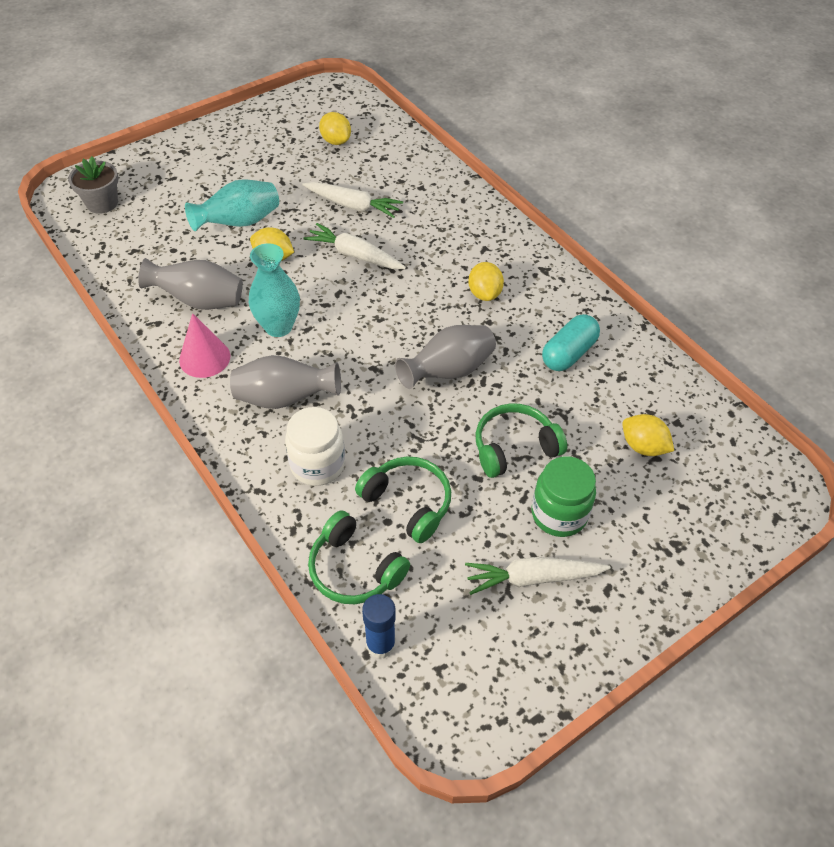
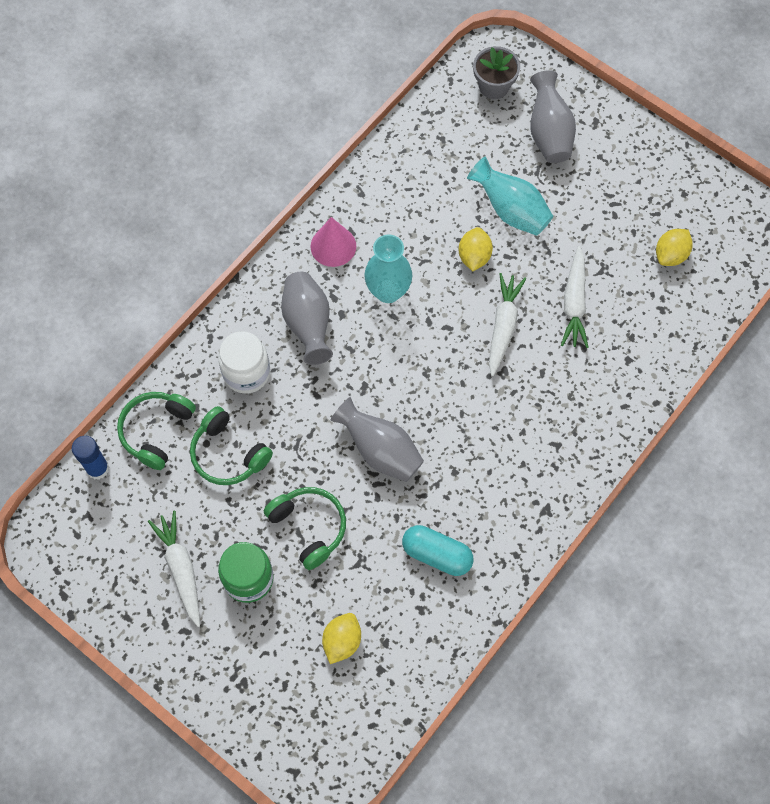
camera: 75 degrees right, 15 degrees up
(199, 301) = (398, 216): grey vase -> grey vase (549, 133)
(408, 502) = (228, 454): green headphones -> green headphones turned 105 degrees clockwise
(484, 293) = (491, 459): yellow lemon -> none

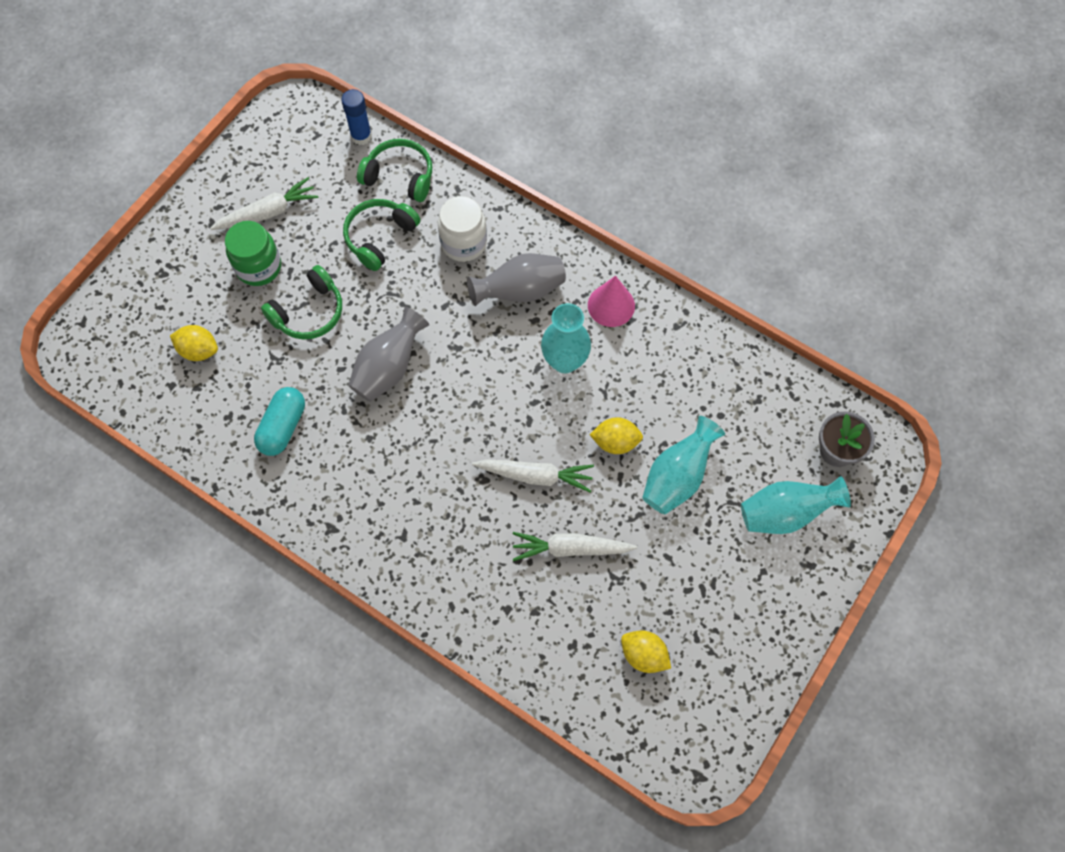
camera: 85 degrees right, 0 degrees up
(549, 133) = (785, 513): grey vase -> turquoise vase

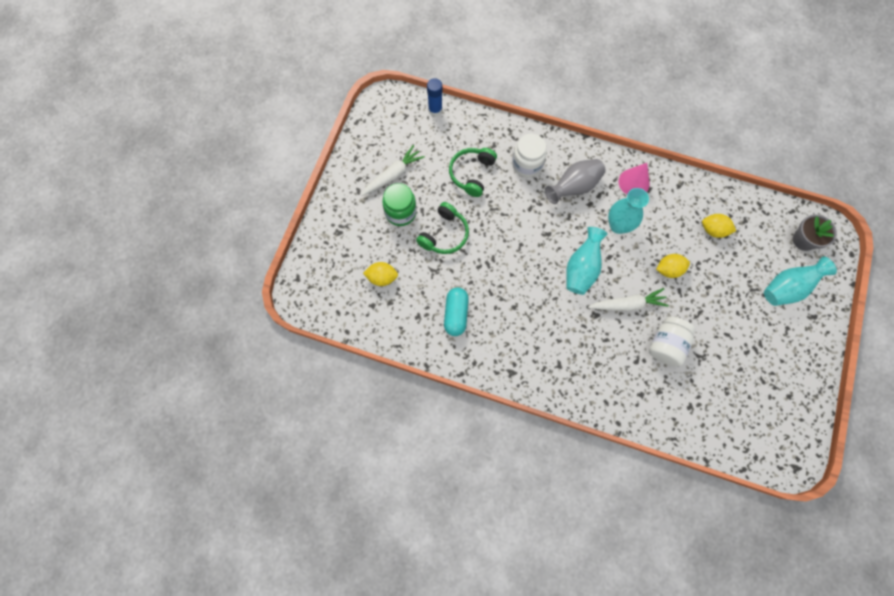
camera: 15 degrees left, 5 degrees up
(389, 367) = (509, 258): grey vase -> none
(400, 176) = (470, 130): green headphones -> none
(570, 548) = (666, 345): white carrot -> white jar
(643, 655) = (735, 400): yellow lemon -> yellow lemon (713, 230)
(677, 476) = (714, 282): turquoise vase -> turquoise vase (581, 268)

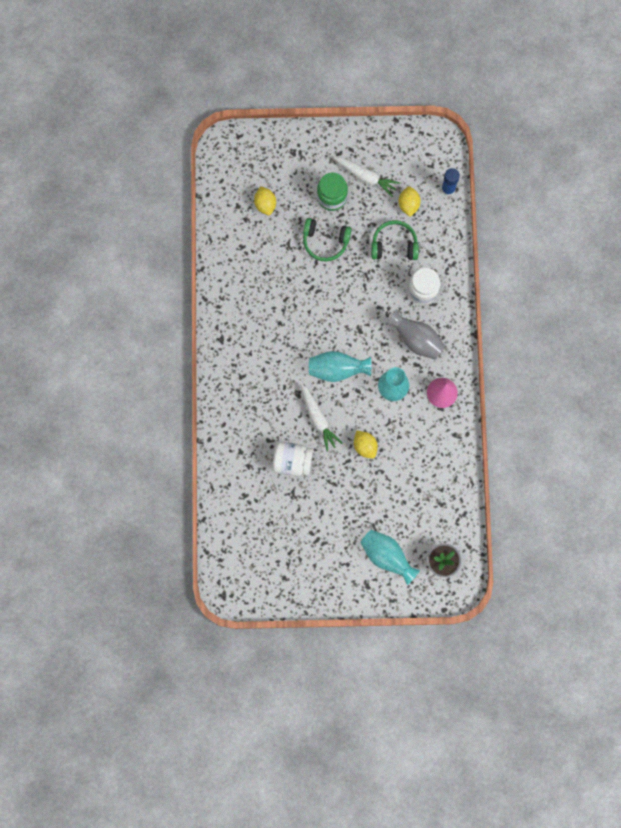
camera: 70 degrees right, 5 degrees up
(456, 314) = (255, 277): turquoise capsule -> none
(713, 230) = (420, 477): yellow lemon -> yellow lemon (408, 205)

